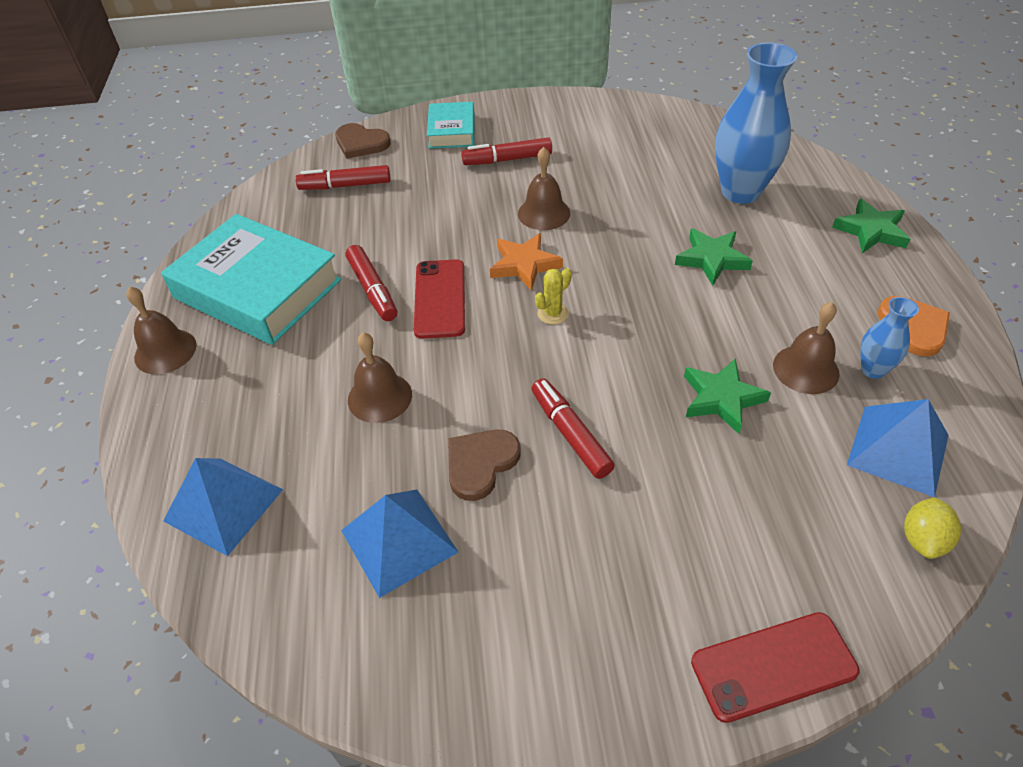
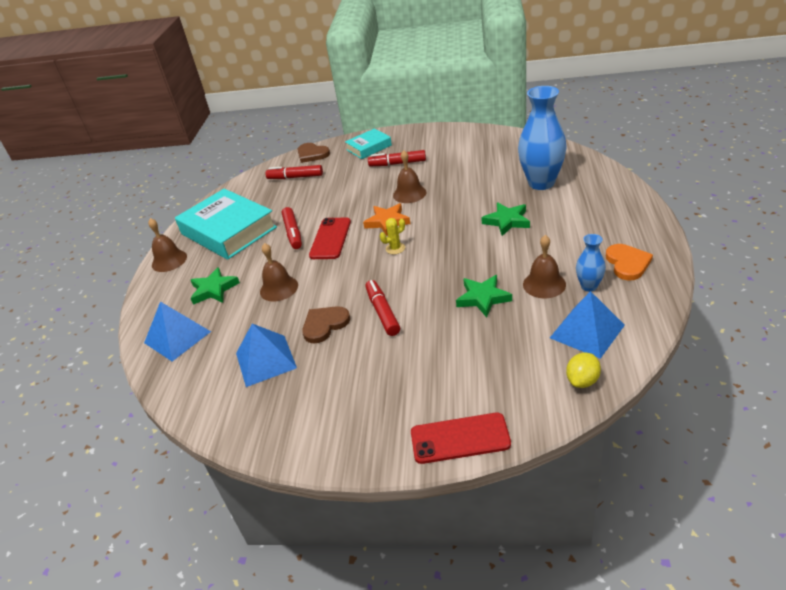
camera: 15 degrees right, 10 degrees down
(452, 131) = (369, 147): turquoise book -> turquoise book turned 45 degrees clockwise
(871, 231) = (621, 207): green star -> green star (214, 289)

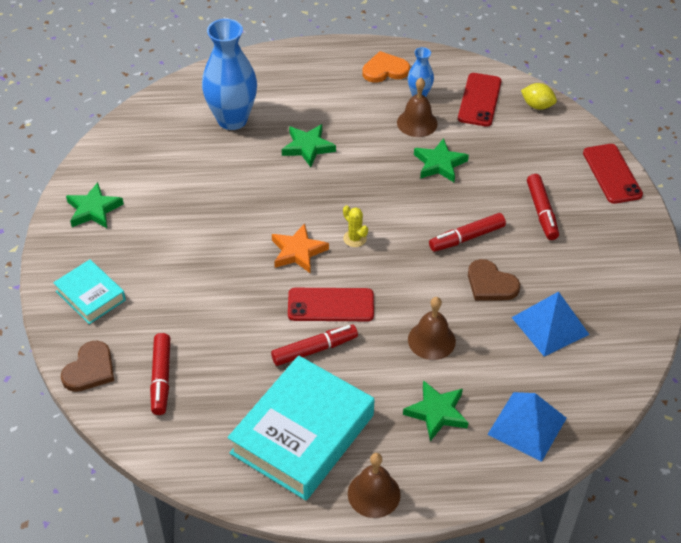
camera: 105 degrees left, 10 degrees up
(397, 163) = (151, 256): red marker -> red marker (541, 212)
(409, 193) = (235, 236): brown bell -> none
(444, 139) = (93, 210): none -> green star
(587, 331) = (479, 100): blue pyramid -> red phone

